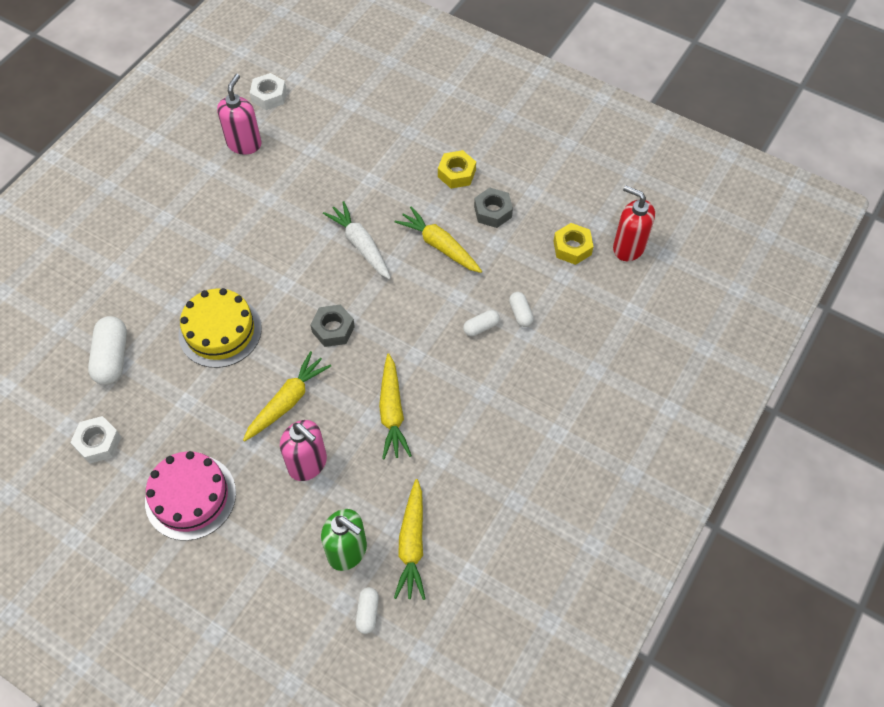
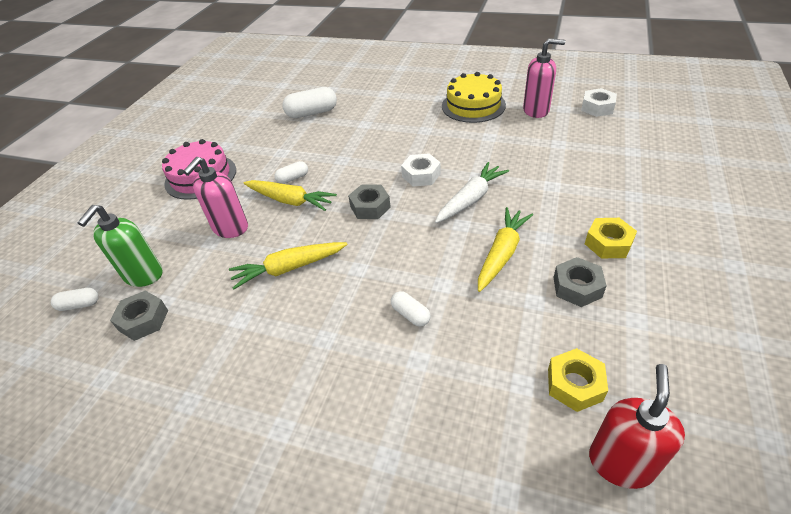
camera: 80 degrees right, 15 degrees down
(98, 443) = (243, 127): white nut -> white nut (421, 175)
(220, 331) = (348, 149): yellow cake -> yellow cake (473, 105)
(412, 545) = (143, 320): yellow carrot -> grey nut
(520, 313) = (444, 348): white capsule -> white capsule (293, 178)

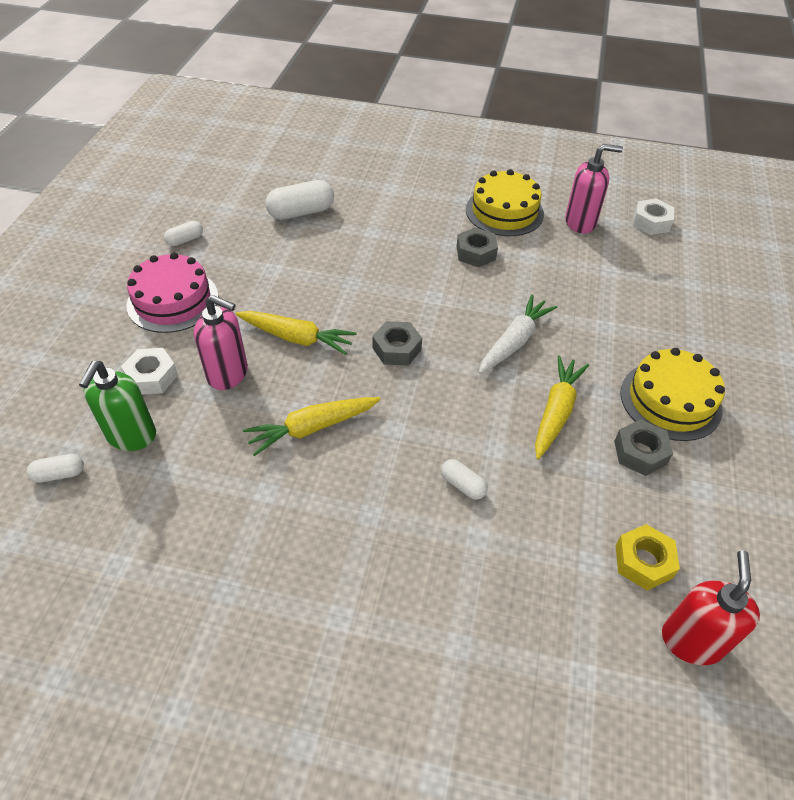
camera: 10 degrees left, 5 degrees up
(143, 320) = (147, 493): grey nut -> grey nut (476, 253)
(230, 228) = (228, 374): pink soap dispenser -> pink soap dispenser turned 90 degrees counterclockwise
(293, 178) = (294, 307): white capsule -> white capsule (185, 240)
(421, 175) = (452, 307): white nut -> white nut (152, 377)
(608, 243) = (670, 400): yellow nut -> yellow cake

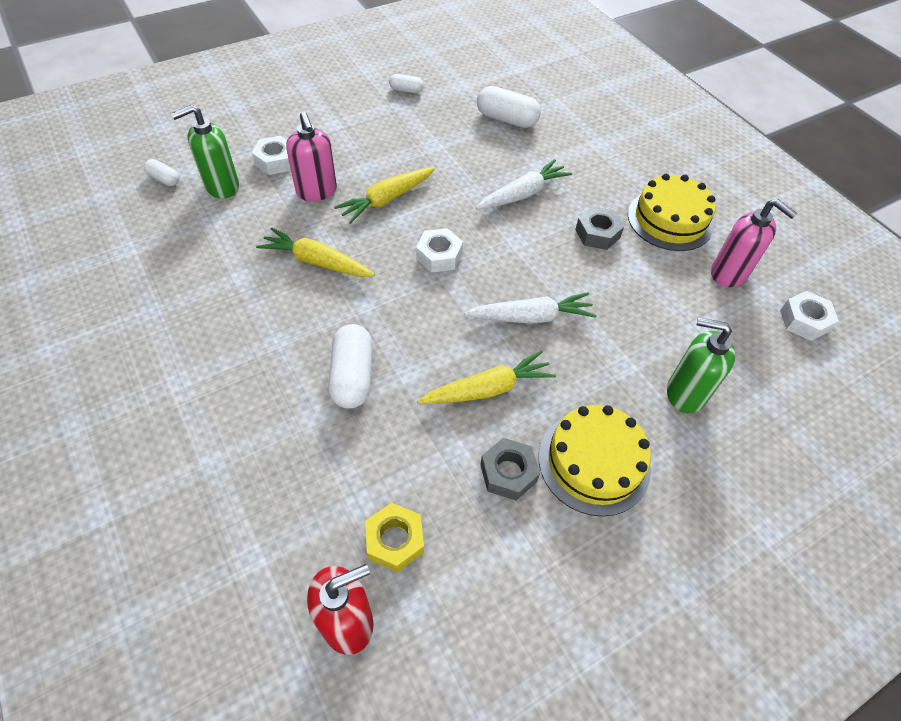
camera: 45 degrees right, 5 degrees up
(173, 300) = (348, 123): pink cake -> none
(297, 338) = (386, 200): yellow carrot -> yellow carrot turned 75 degrees clockwise
(391, 260) = (523, 194): none -> white carrot
(397, 349) = (439, 256): grey nut -> white nut
(463, 485) = (353, 376): white capsule -> white capsule, size x1.82
(655, 316) = (685, 393): none -> green soap dispenser

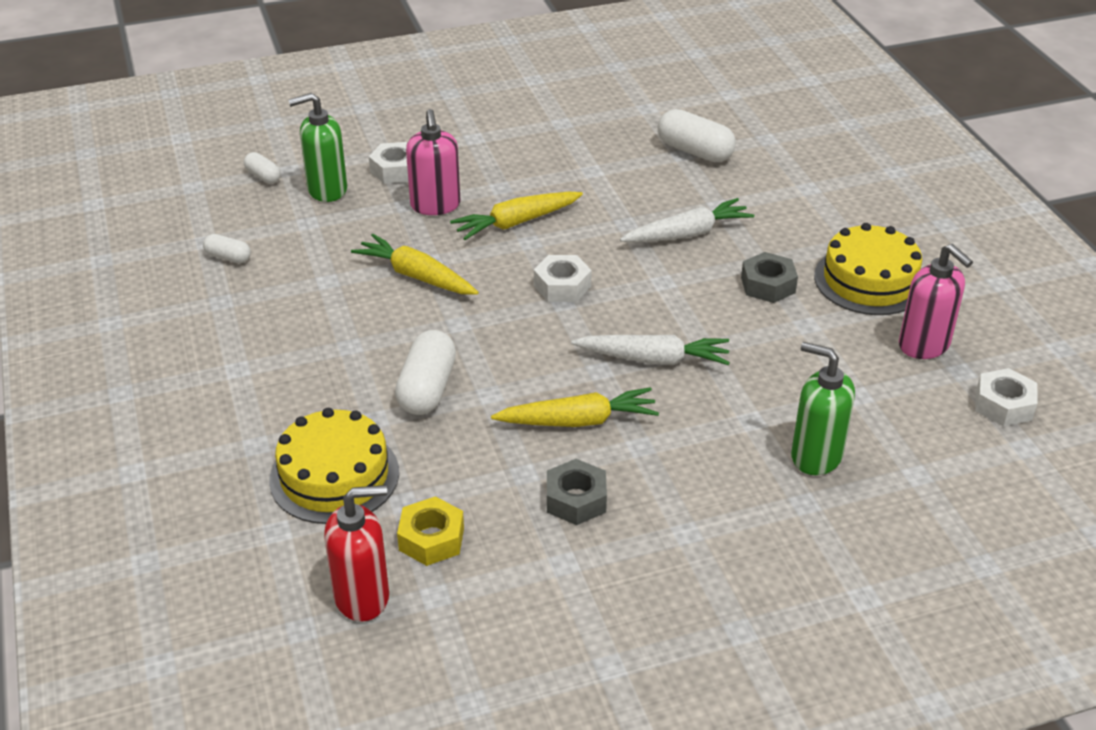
camera: 15 degrees right, 15 degrees down
(406, 90) = (576, 108): white capsule -> white capsule (228, 257)
(594, 462) = (679, 504): yellow cake -> yellow cake (334, 476)

